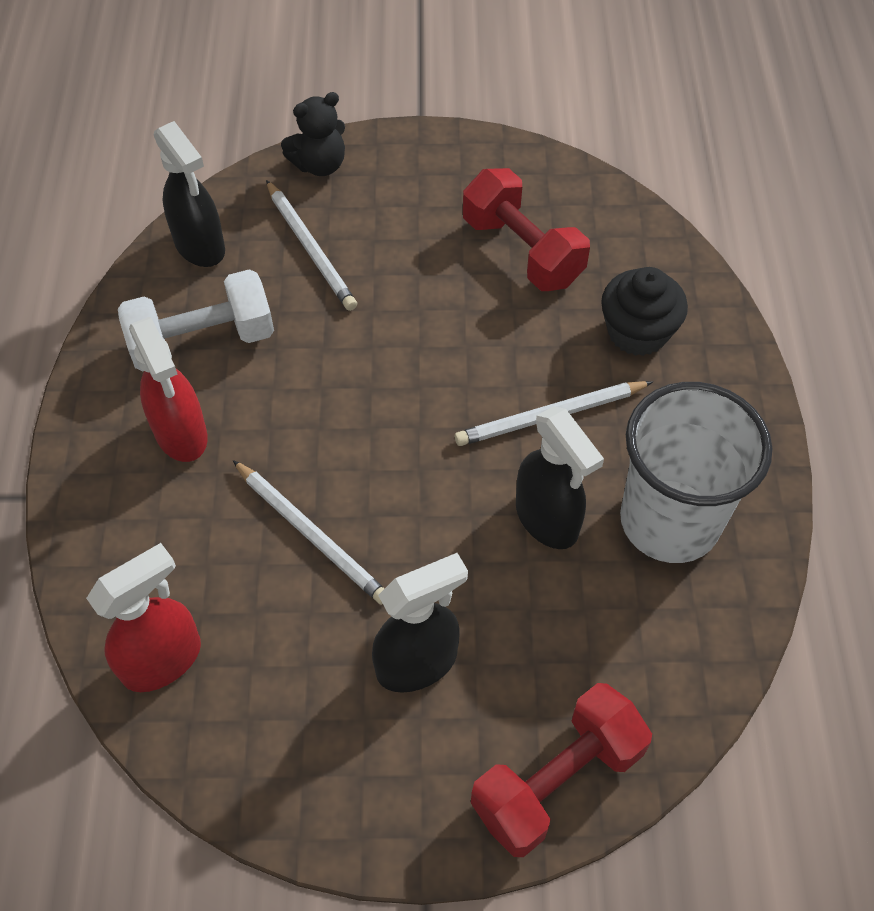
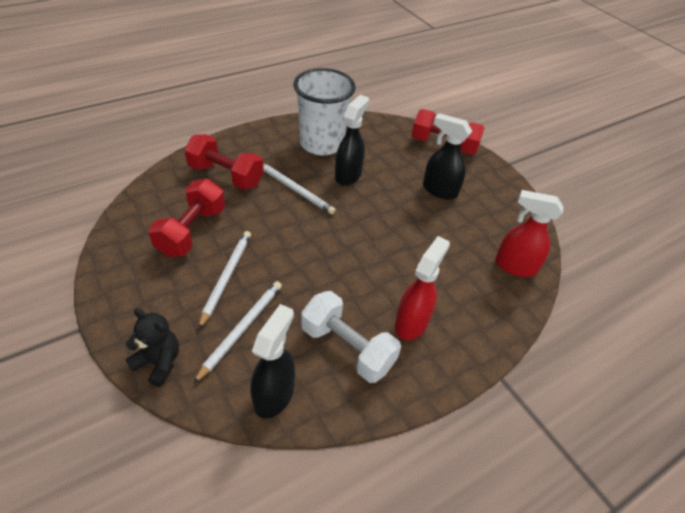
camera: 125 degrees left, 10 degrees down
(311, 534) = (418, 244): white pencil -> white pencil (226, 277)
(637, 332) = (226, 176): black cupcake -> red dumbbell

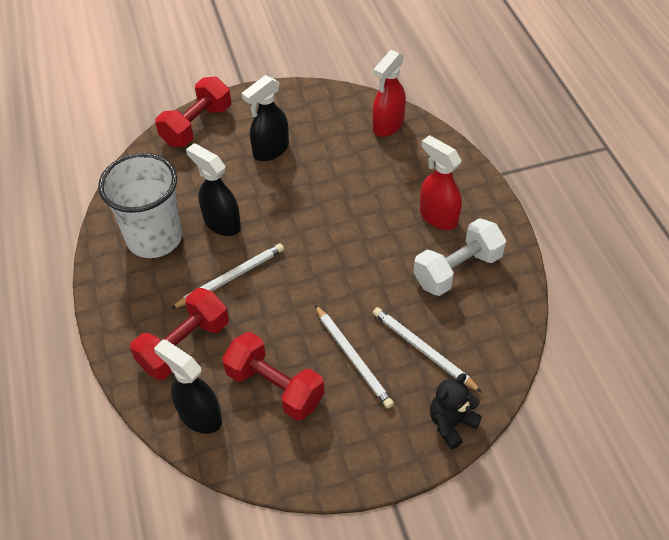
camera: 70 degrees left, 5 degrees up
(226, 277) = (353, 358): white pencil -> white pencil turned 150 degrees counterclockwise
(274, 395) = (498, 332): black spray bottle -> black spray bottle (199, 415)

